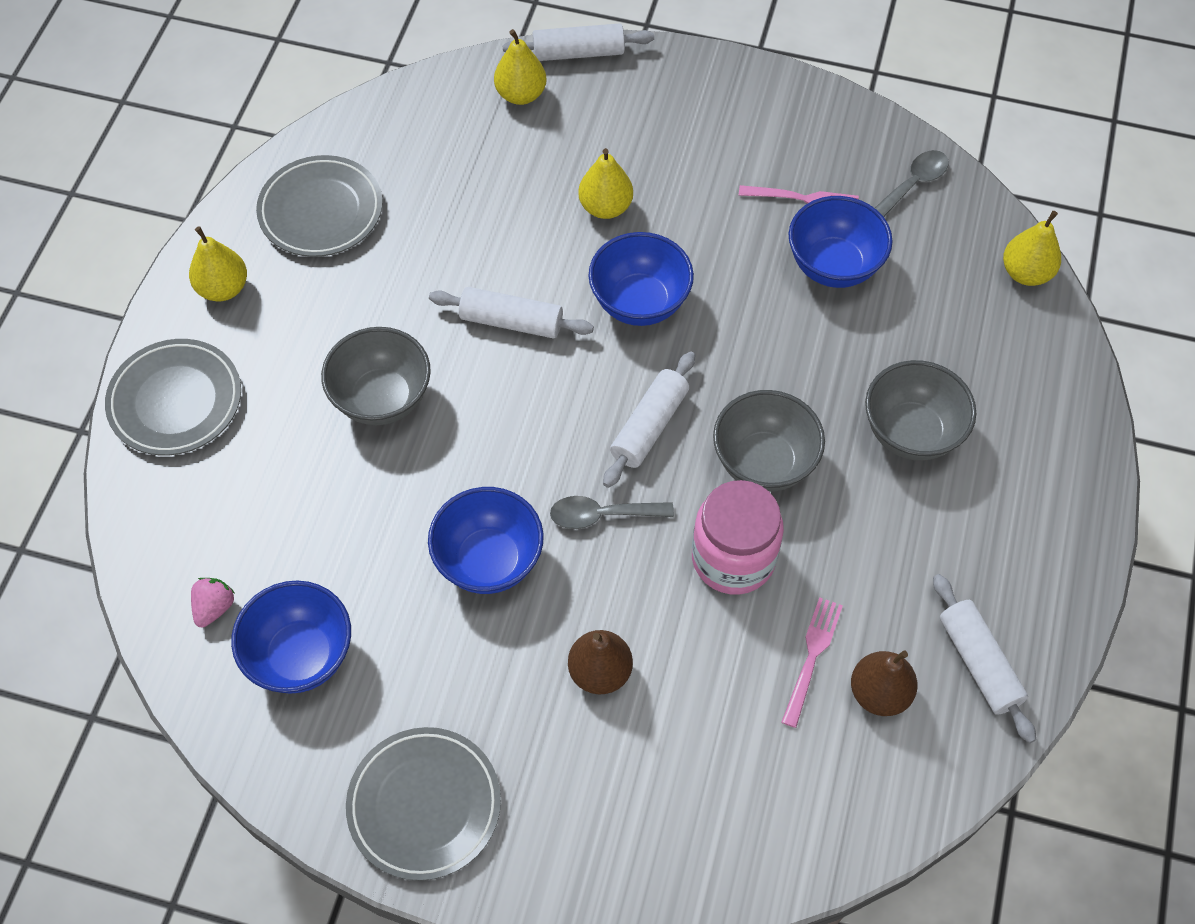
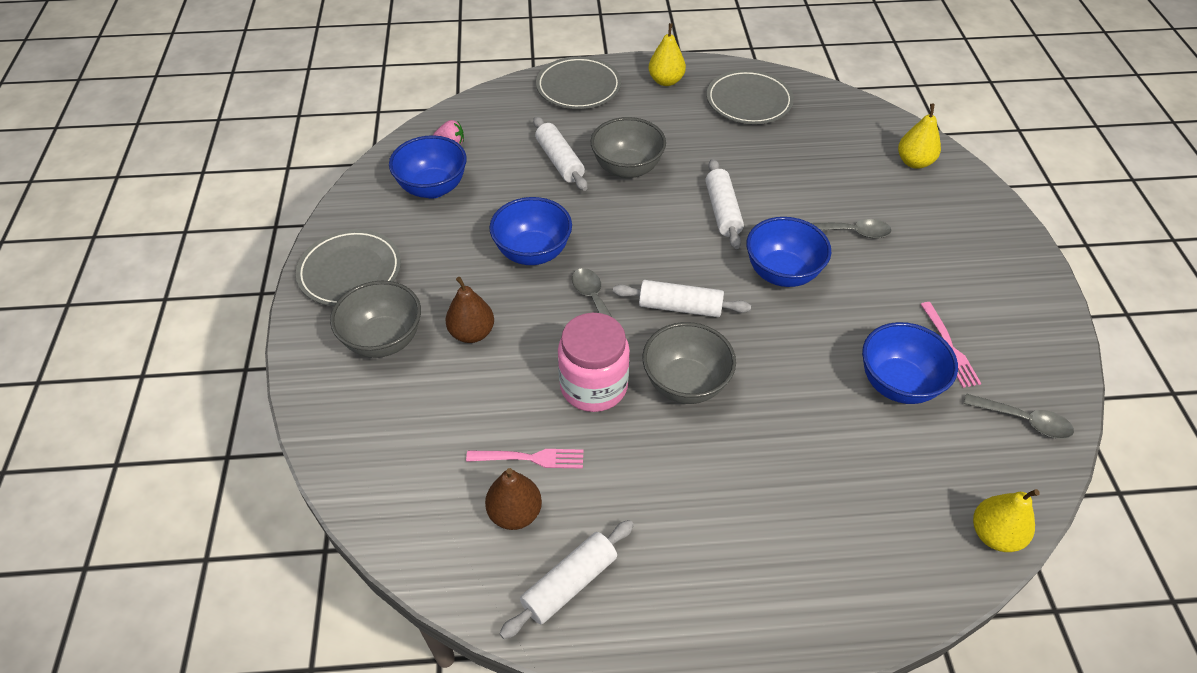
camera: 70 degrees right, 10 degrees down
(578, 53) = (976, 180): white rolling pin -> white rolling pin (559, 161)
(605, 207) = (852, 232): yellow pear -> grey spoon
(911, 433) = (768, 479): grey bowl -> grey bowl (383, 340)

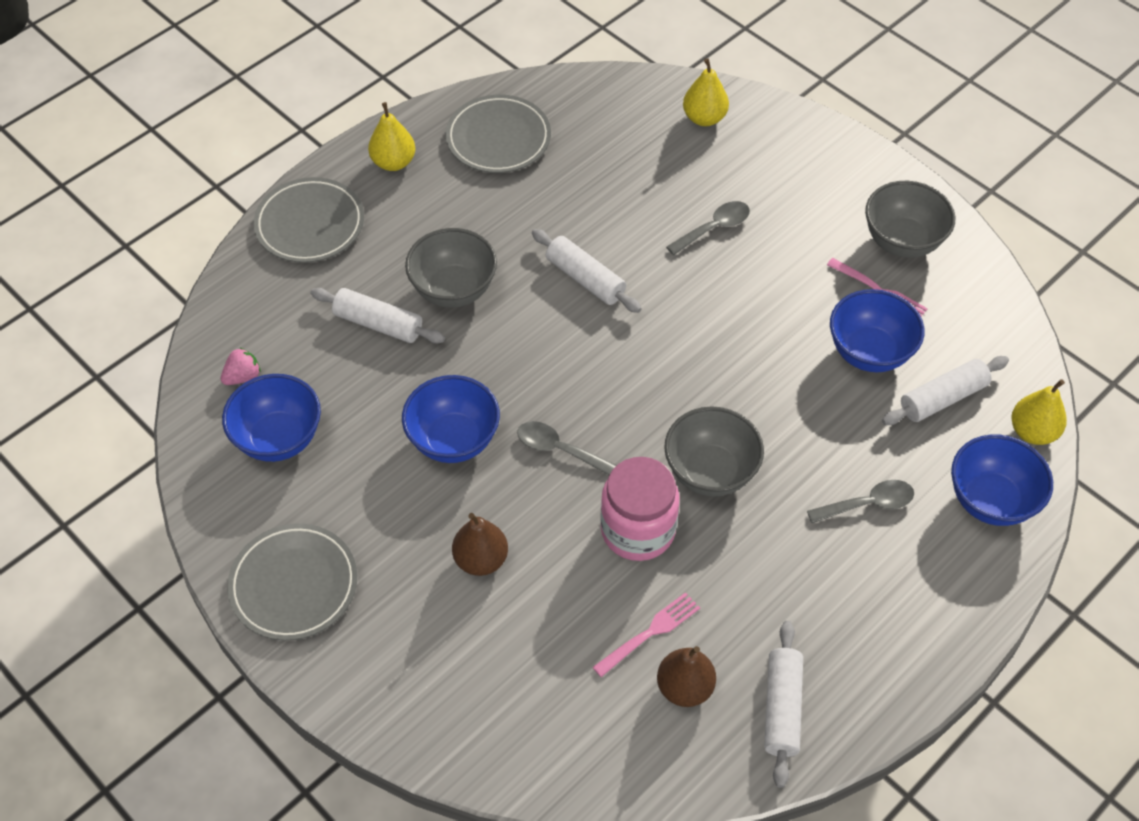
camera: 40 degrees left, 5 degrees up
(383, 340) = (405, 627): grey bowl -> grey bowl (902, 241)
(680, 307) = (639, 403): white rolling pin -> white rolling pin (943, 398)
(782, 273) = (693, 309): blue bowl -> blue bowl (991, 500)
(1024, 421) = (980, 320): grey spoon -> grey spoon (868, 504)

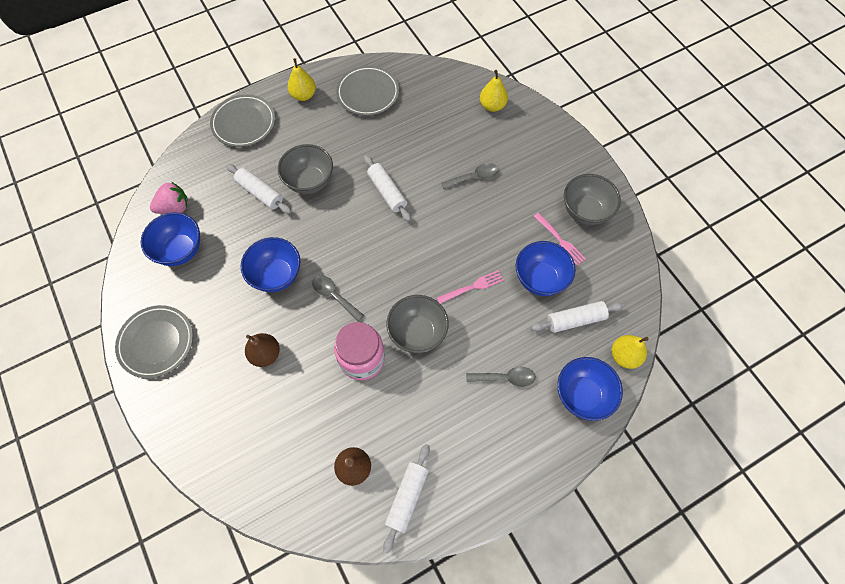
camera: 15 degrees right, 10 degrees up
(243, 376) = (174, 207): pink strawberry -> pink strawberry, size x1.54
(649, 633) = (346, 427): pink fork -> pink fork (472, 287)

